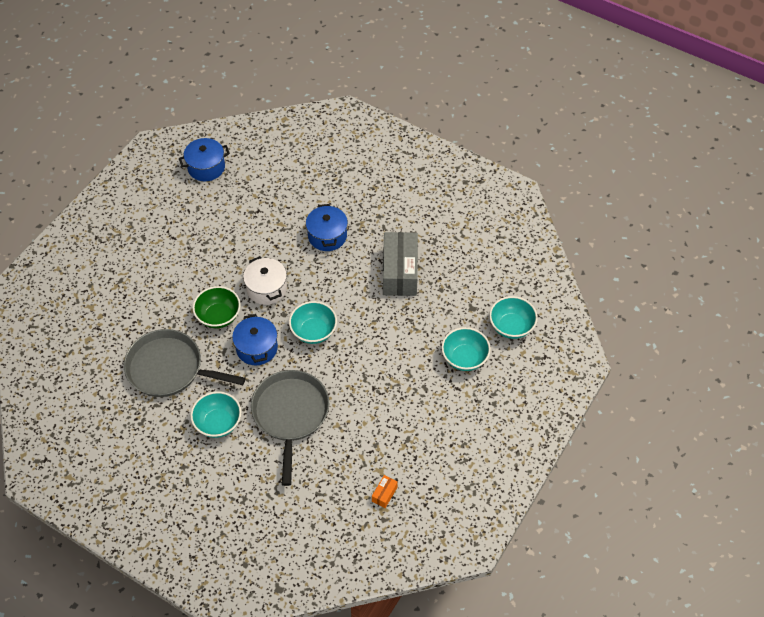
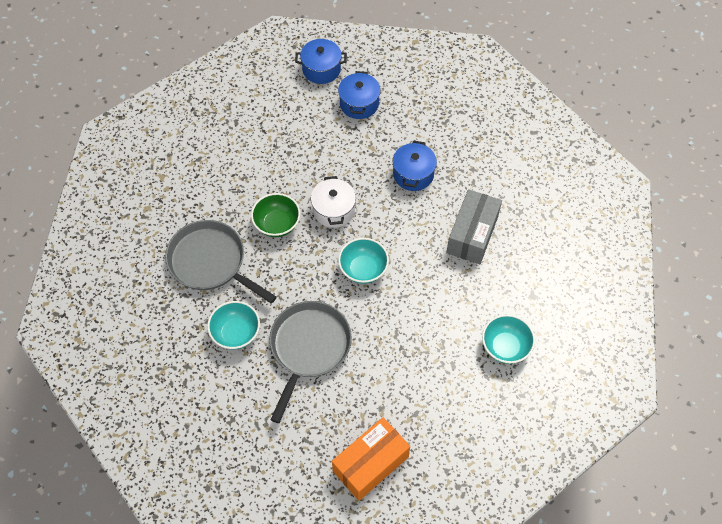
camera: 20 degrees right, 5 degrees up
(257, 348) = (301, 268): blue pot -> blue pot (359, 104)
(384, 494) = (370, 464): orange box -> orange box, size x2.44
(511, 326) = (566, 329): turquoise bowl -> none

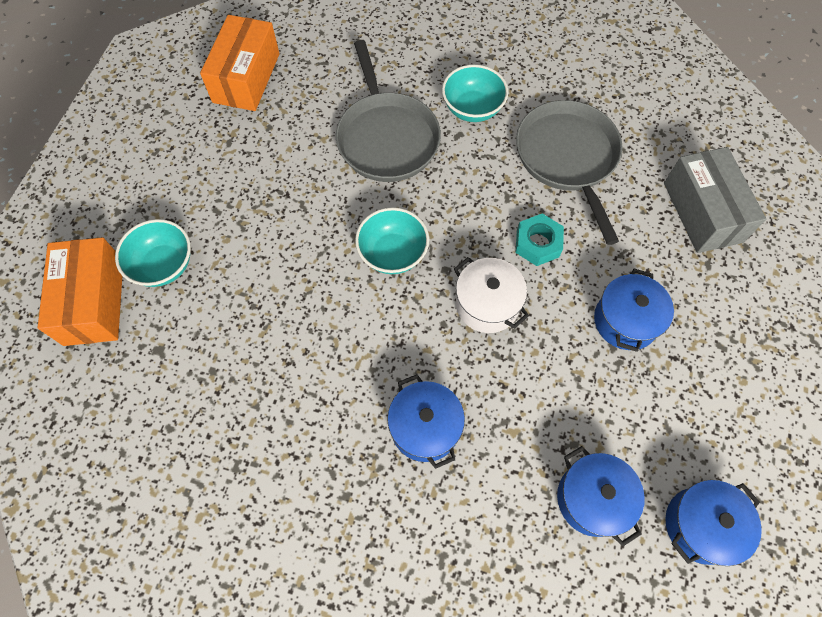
camera: 145 degrees right, 5 degrees up
(210, 262) = (567, 158): grey pan -> grey pan turned 105 degrees counterclockwise
(270, 160) = (625, 321): none -> blue pot
(277, 224) = (537, 243): green bowl -> turquoise nut
(472, 234) = (285, 386): grey box -> grey box (702, 212)
(559, 349) = (94, 301): none -> orange box

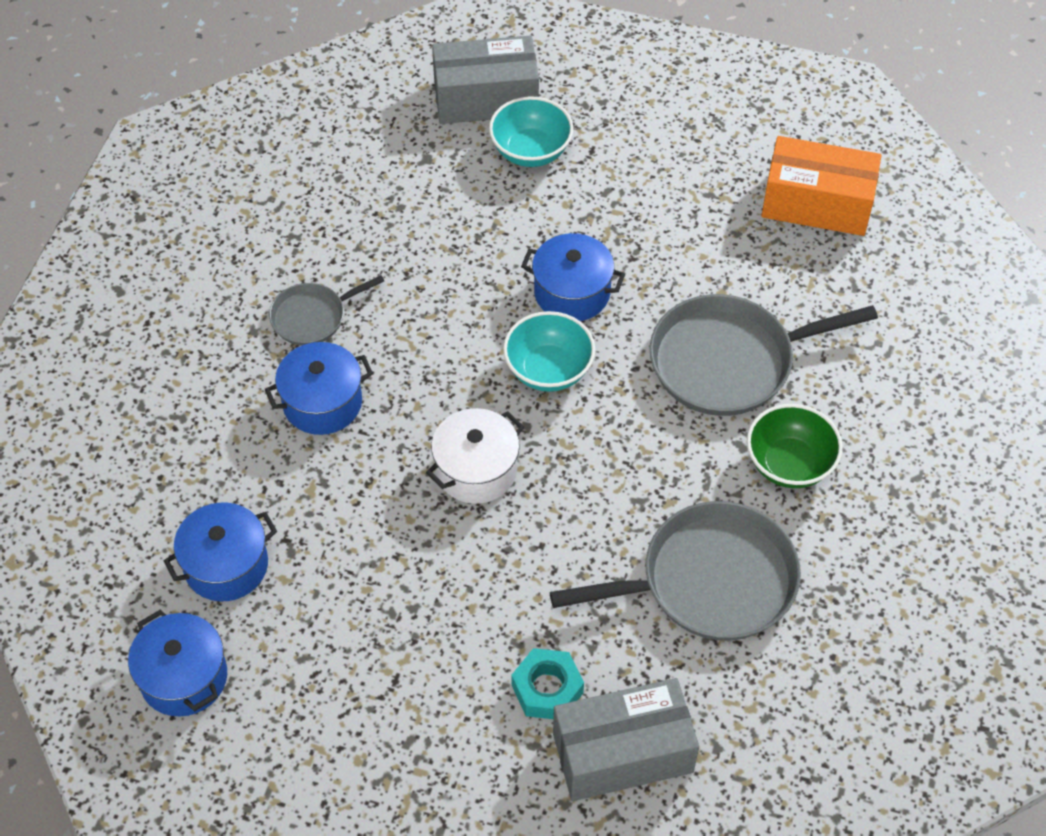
camera: 90 degrees right, 10 degrees down
(94, 301) = (486, 98): orange box -> grey box
(332, 442) = (312, 317): none -> grey pan
(472, 109) = (789, 464): turquoise bowl -> green bowl
(537, 243) = (565, 532): turquoise nut -> turquoise nut (547, 689)
(625, 321) = (449, 627): blue pot -> blue pot (572, 292)

